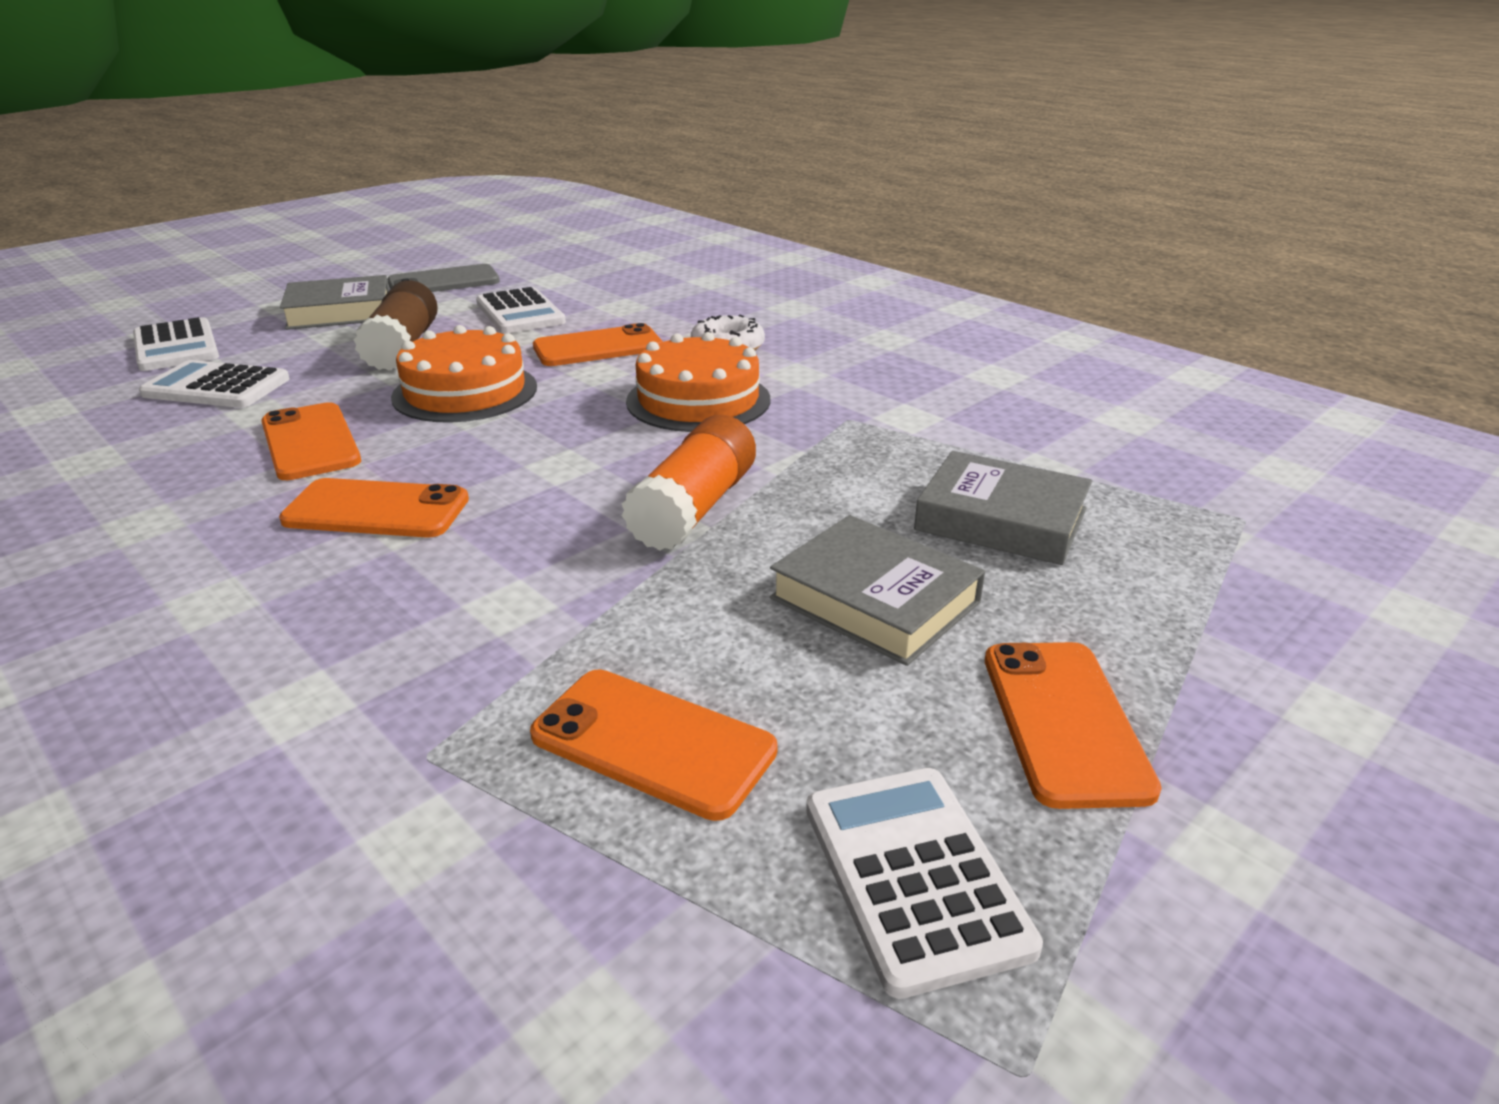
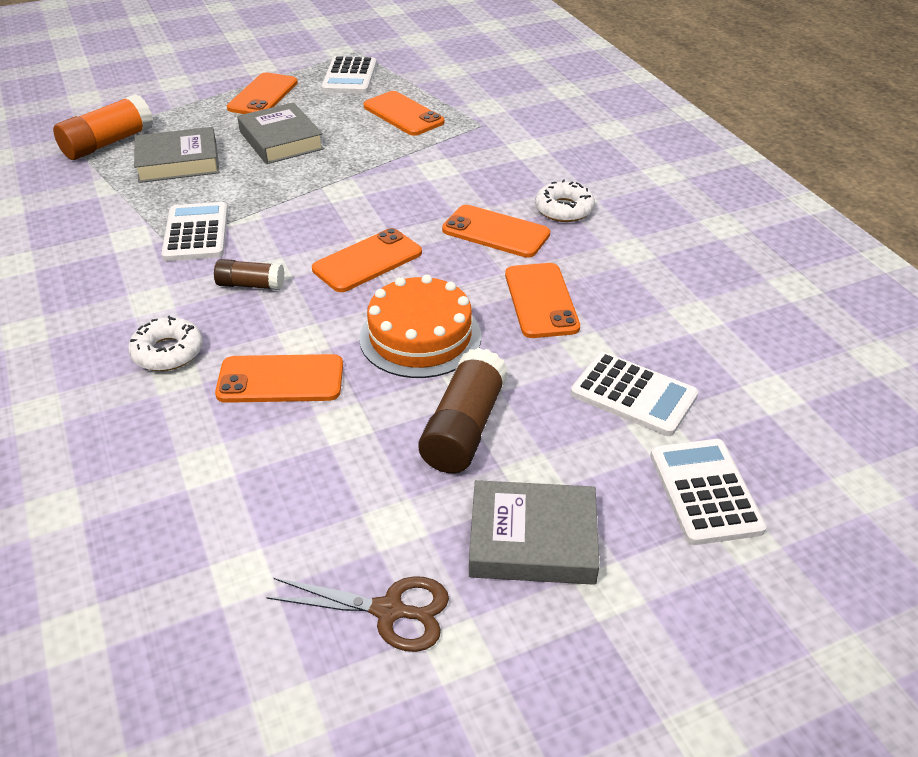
camera: 160 degrees left, 10 degrees up
(243, 569) = (564, 209): none -> white donut
(444, 282) = (390, 611): grey phone -> brown scissors
(520, 313) = (323, 477): white calculator -> white calculator (196, 233)
(566, 444) = (367, 261): none -> orange phone
(694, 508) = (322, 198): orange glue stick -> orange glue stick (108, 143)
(698, 400) = (251, 285): orange cake -> brown glue stick
(1001, 519) = (178, 162): grey book -> grey book turned 60 degrees counterclockwise

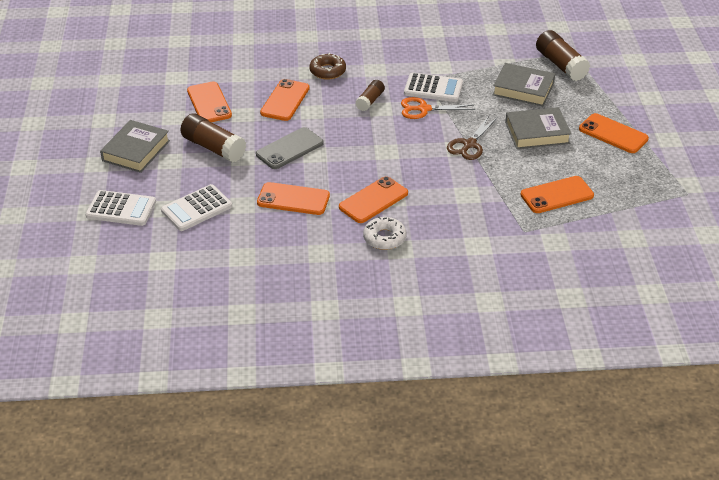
camera: 110 degrees right, 0 degrees up
(108, 143) = (560, 65): orange glue stick -> brown glue stick
(168, 352) = (327, 71): white donut -> brown donut
(178, 162) = (523, 89): grey book -> grey book turned 75 degrees counterclockwise
(256, 232) = (423, 109): none -> orange scissors
(349, 77) = (634, 180): white calculator -> none
(367, 261) = (370, 144): orange phone -> orange phone (209, 103)
(390, 611) = (132, 108): brown scissors -> brown scissors (469, 145)
(420, 337) = (289, 149): orange cake -> grey phone

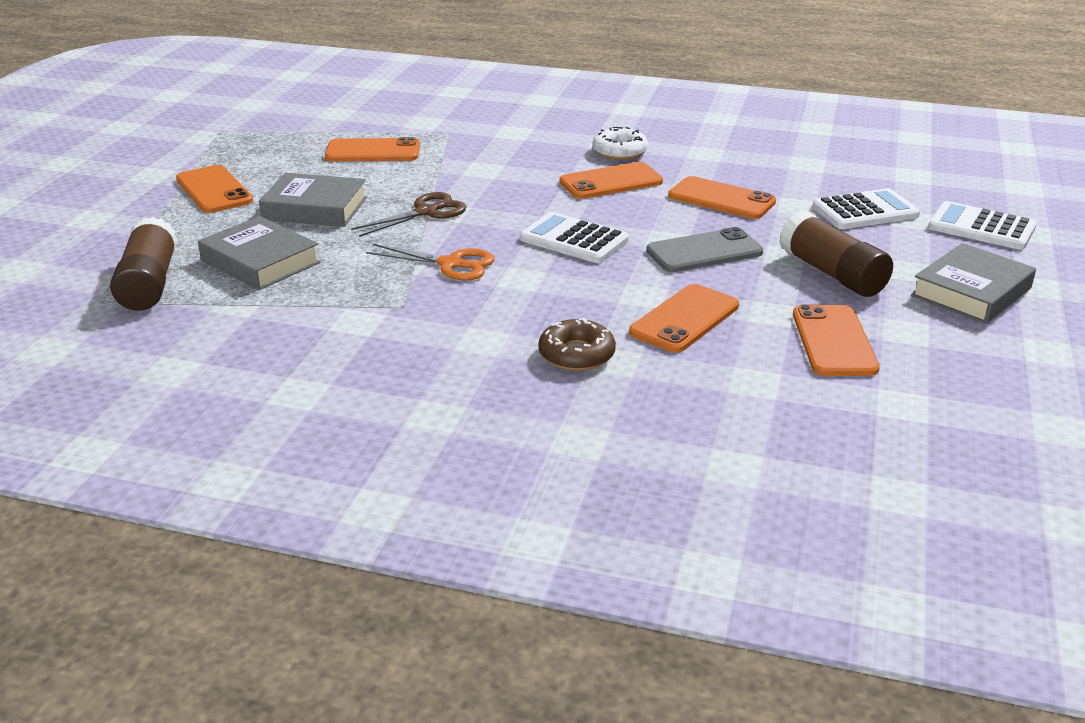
camera: 160 degrees left, 10 degrees down
(370, 101) = (531, 291): brown glue stick -> none
(433, 88) = (406, 289): white calculator -> white calculator (574, 240)

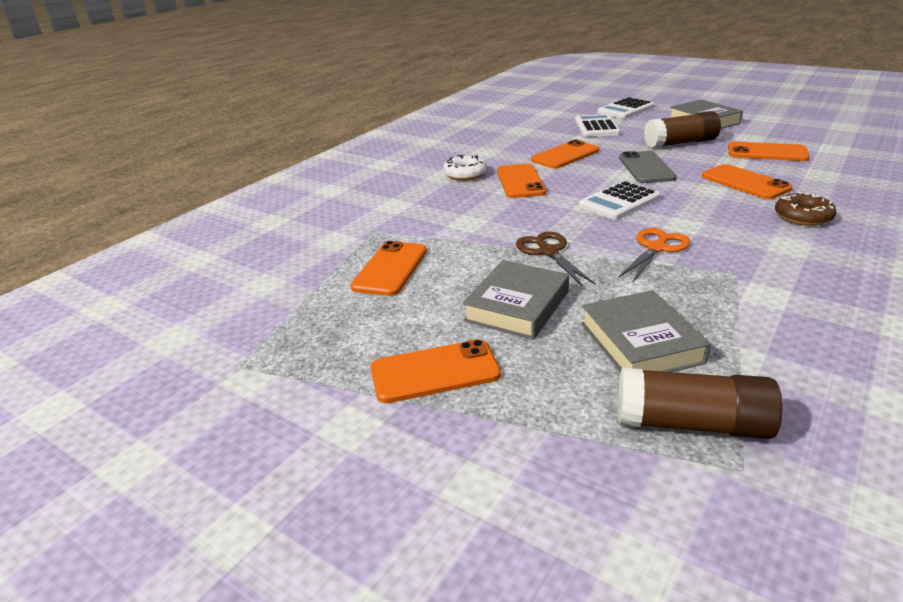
camera: 70 degrees left, 0 degrees up
(260, 261) = (640, 342): grey book -> grey book turned 75 degrees counterclockwise

